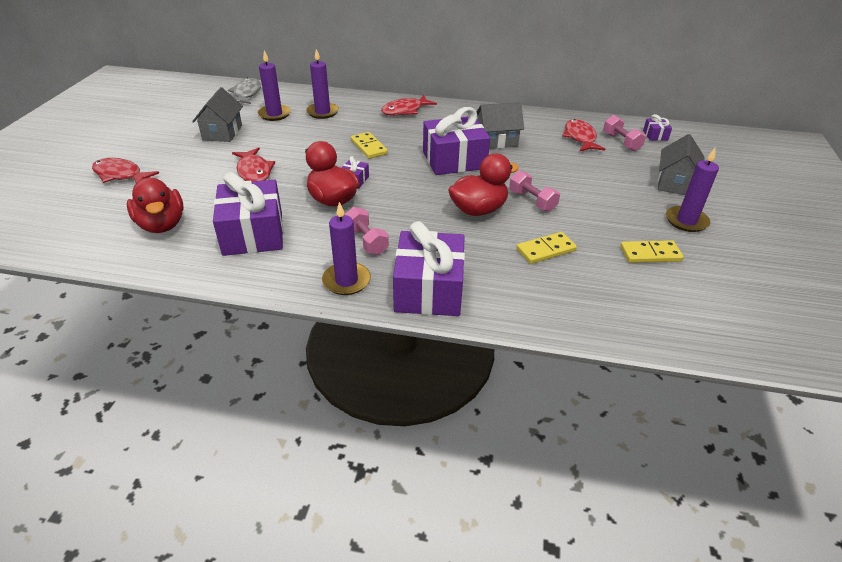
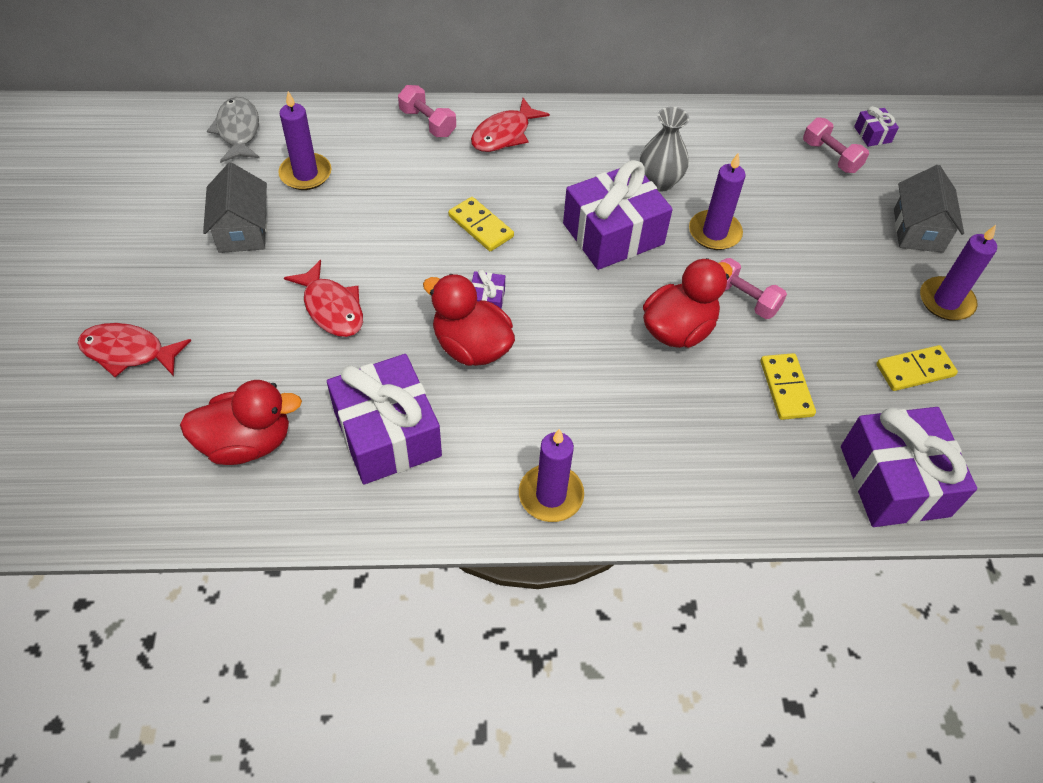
camera: 15 degrees left, 15 degrees up
(162, 225) = (247, 443): red duck -> red duck turned 60 degrees counterclockwise
(322, 112) = (379, 157): purple candle -> purple candle (714, 233)
(366, 241) = (549, 417): pink dumbbell -> pink dumbbell (427, 123)
(429, 290) = (661, 488): purple gift -> purple gift (894, 481)
(496, 141) = (659, 182): grey house -> grey vase
(545, 250) = (786, 388): yellow domino -> yellow domino turned 60 degrees counterclockwise
(580, 138) = (773, 156): red fish -> none

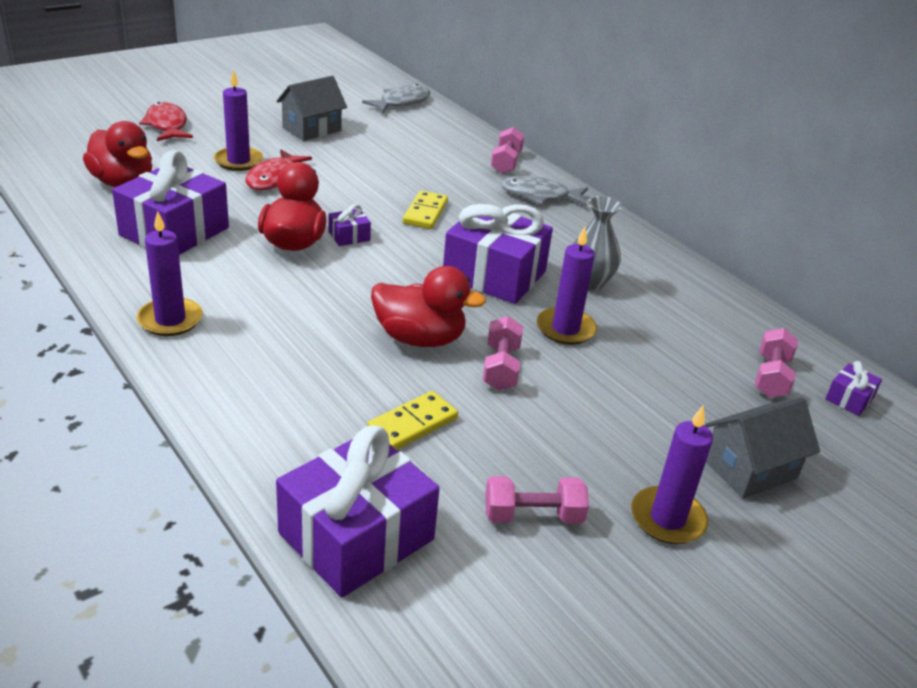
camera: 55 degrees right, 20 degrees down
(305, 174) = (391, 134): purple candle -> purple candle (238, 161)
(504, 134) = (539, 196): red fish -> grey fish
(914, 370) = (533, 516): yellow domino -> pink dumbbell

